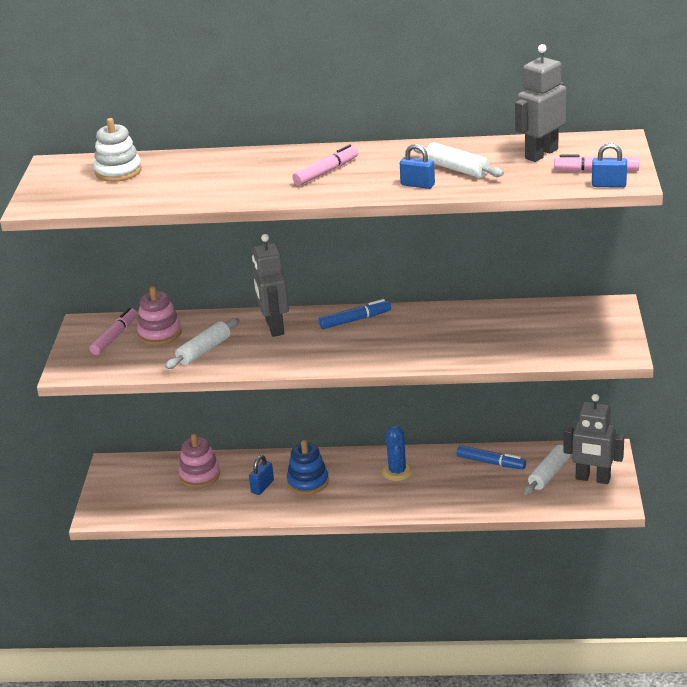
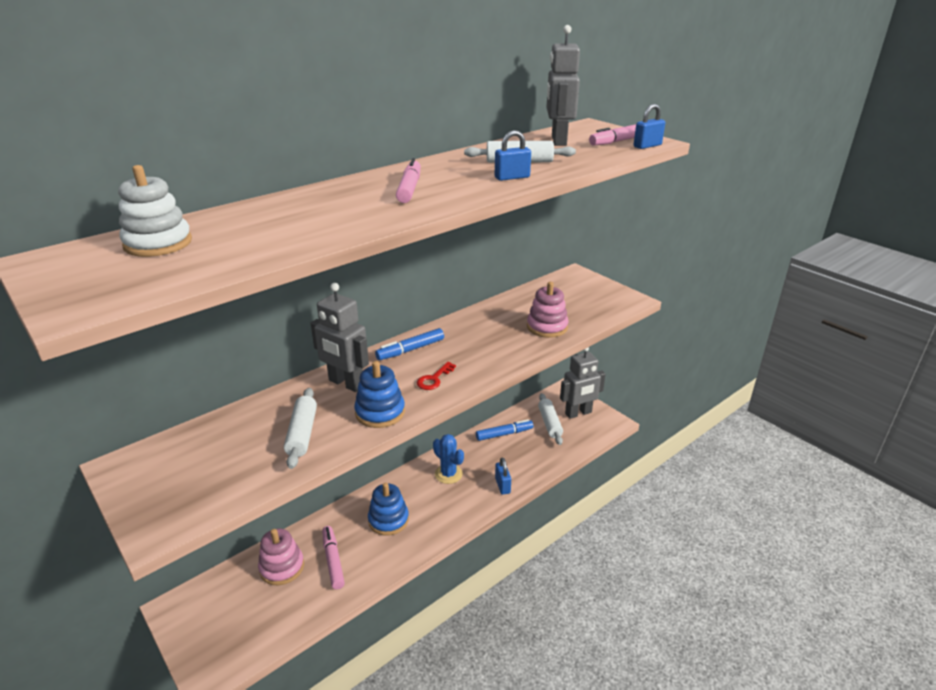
camera: 45 degrees left, 0 degrees up
(115, 337) = (177, 463): pink marker -> pink marker (333, 560)
(160, 333) = (229, 437): pink stacking toy -> pink stacking toy (547, 327)
(262, 486) = (353, 546): blue padlock -> blue padlock (502, 485)
(270, 359) = (380, 412): none -> blue stacking toy
(340, 351) = (434, 379): none -> red key
(355, 320) = (410, 350): blue marker -> blue marker turned 150 degrees counterclockwise

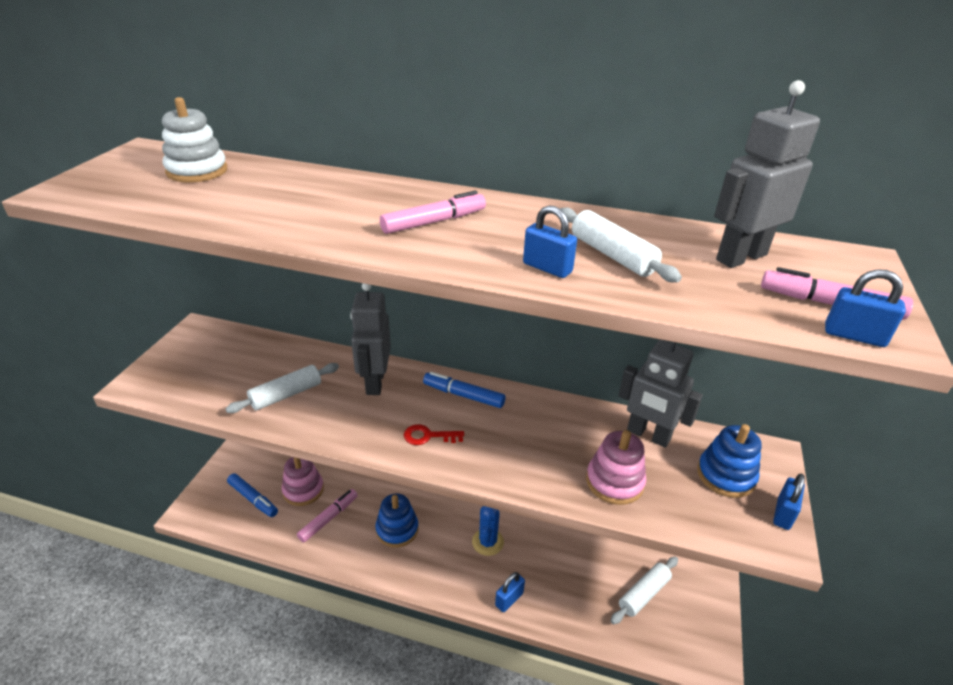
camera: 55 degrees right, 5 degrees up
(380, 412) = (347, 426): blue stacking toy -> blue stacking toy (725, 475)
(504, 434) = (585, 558): blue marker -> blue marker (253, 499)
(578, 413) = (691, 616): grey robot -> grey robot (648, 435)
(615, 290) = (783, 514): none -> blue padlock

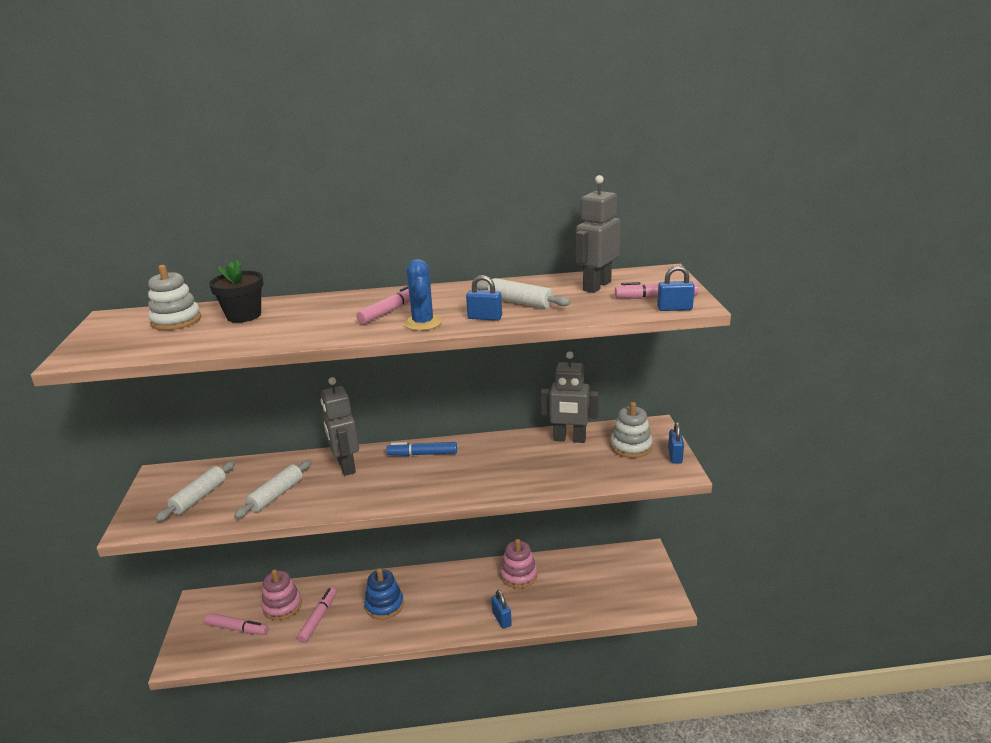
camera: 20 degrees left, 10 degrees down
(253, 499) = (237, 628): blue marker -> pink marker
(268, 183) = (244, 315): none -> black flower pot
(428, 436) = (411, 486): red key -> none
(487, 542) = (465, 587): blue cactus -> blue cactus (423, 323)
(509, 599) = (501, 619): blue padlock -> blue padlock turned 45 degrees counterclockwise
(614, 482) = (560, 472): pink stacking toy -> pink stacking toy (518, 575)
(643, 594) = (601, 579): white rolling pin -> white rolling pin (199, 497)
(725, 475) = (631, 446): blue stacking toy -> white stacking toy

